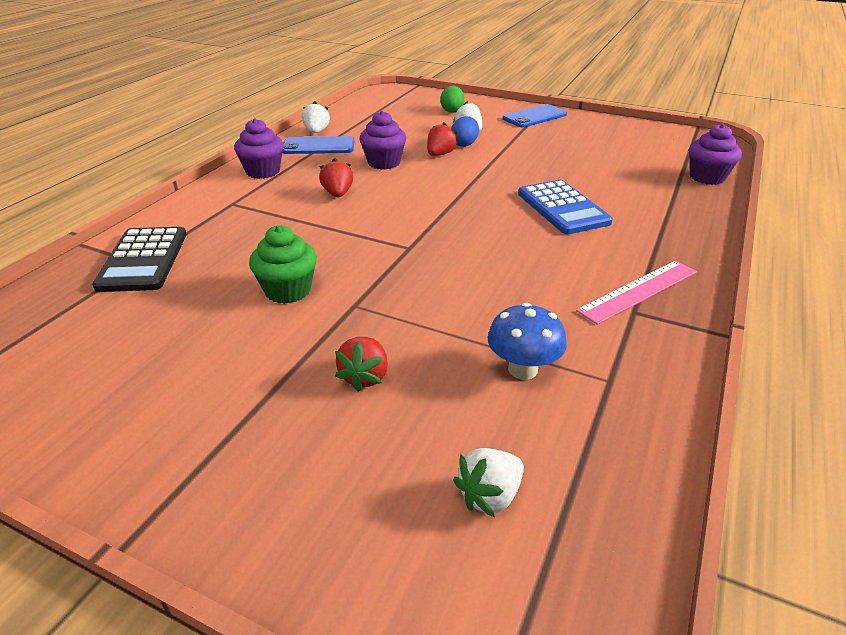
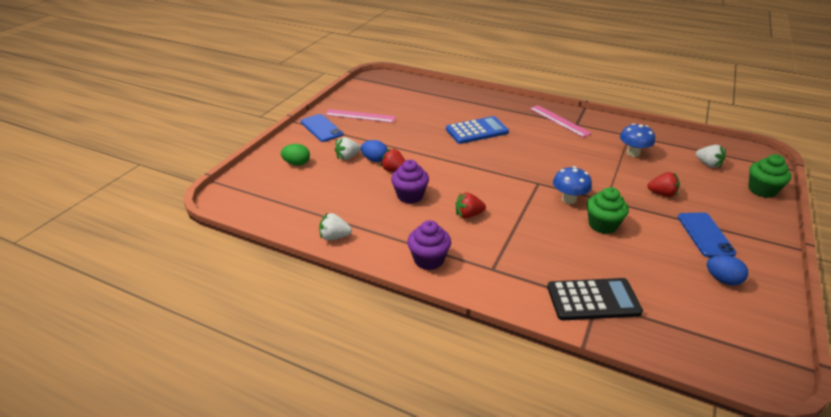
camera: 90 degrees left, 0 degrees up
(106, 387) = (722, 280): none -> blue egg
(318, 146) = (372, 232): blue phone -> blue phone (705, 235)
(361, 269) = (569, 199): none -> blue mushroom
(361, 578) = (762, 190): none -> green cupcake
(576, 134) = (360, 116): none -> pink ruler
(707, 177) = (432, 87): purple cupcake -> none

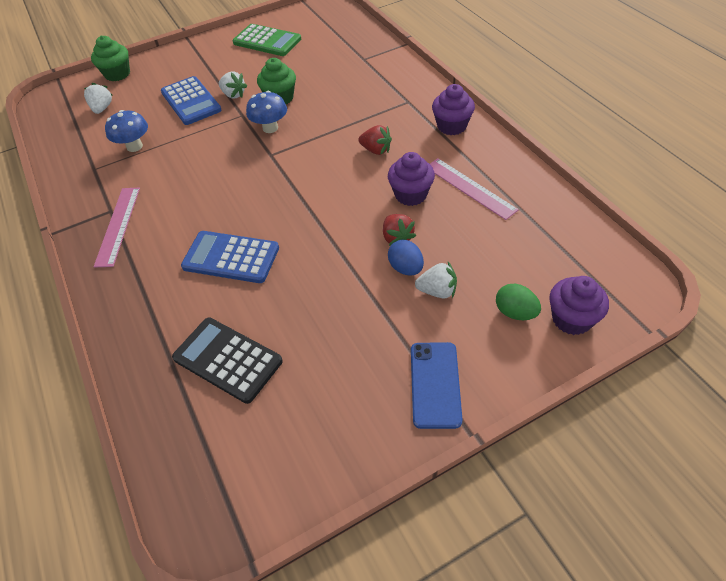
camera: 140 degrees left, 15 degrees up
(262, 171) = (571, 319): none -> purple cupcake
(334, 237) = (523, 179): white strawberry -> white strawberry (233, 95)
(360, 116) = (351, 386): pink ruler -> pink ruler (470, 188)
(593, 300) = (364, 60): black calculator -> black calculator (227, 360)
(662, 194) = (191, 101): red strawberry -> blue calculator
(705, 235) = (223, 65): blue phone -> none
(722, 280) = (267, 41): blue egg -> green calculator

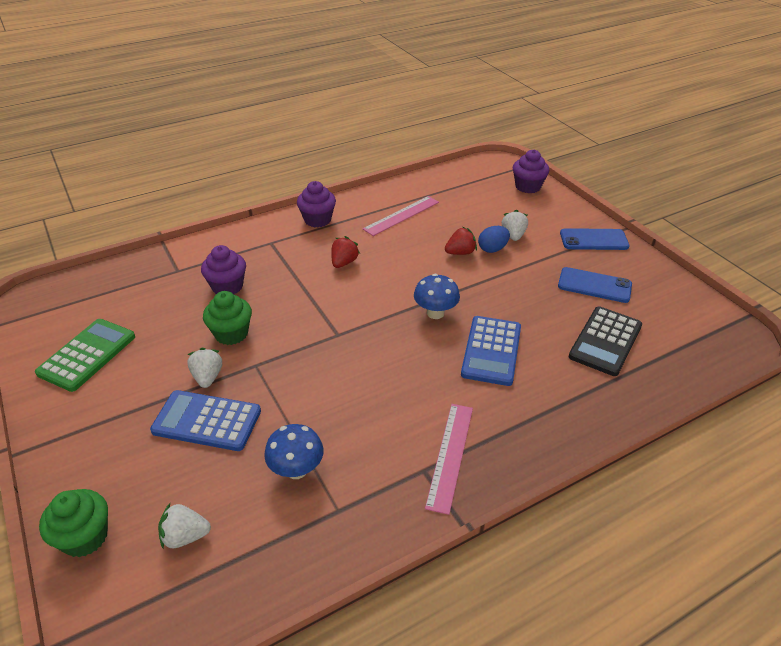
camera: 95 degrees left, 10 degrees down
(118, 225) = (450, 455): pink ruler -> pink ruler turned 75 degrees counterclockwise
(191, 101) = (207, 421): blue calculator -> blue calculator turned 135 degrees counterclockwise
(233, 95) = (207, 377): white strawberry -> white strawberry turned 45 degrees counterclockwise
(270, 128) = (289, 338): blue mushroom -> blue mushroom (435, 313)
(330, 366) = (594, 285): none -> blue phone
(410, 194) = (408, 244): purple cupcake -> purple cupcake (227, 286)
(515, 312) = (526, 206): green egg -> none

